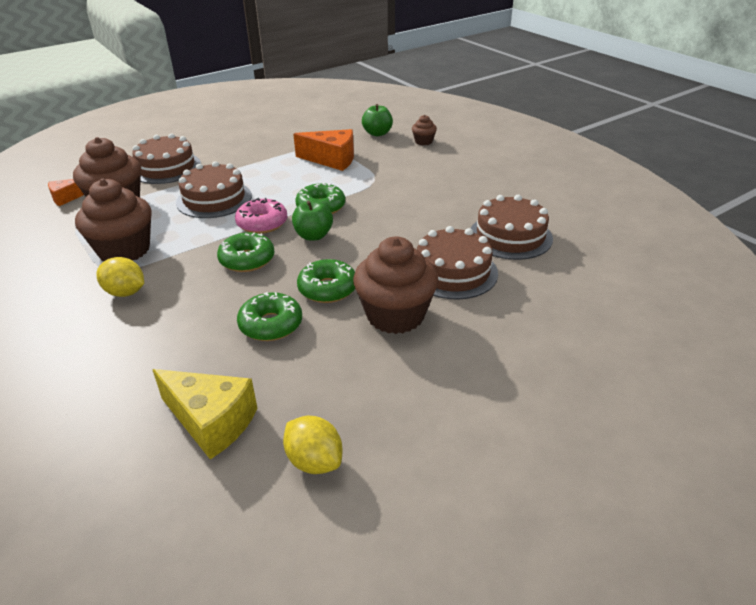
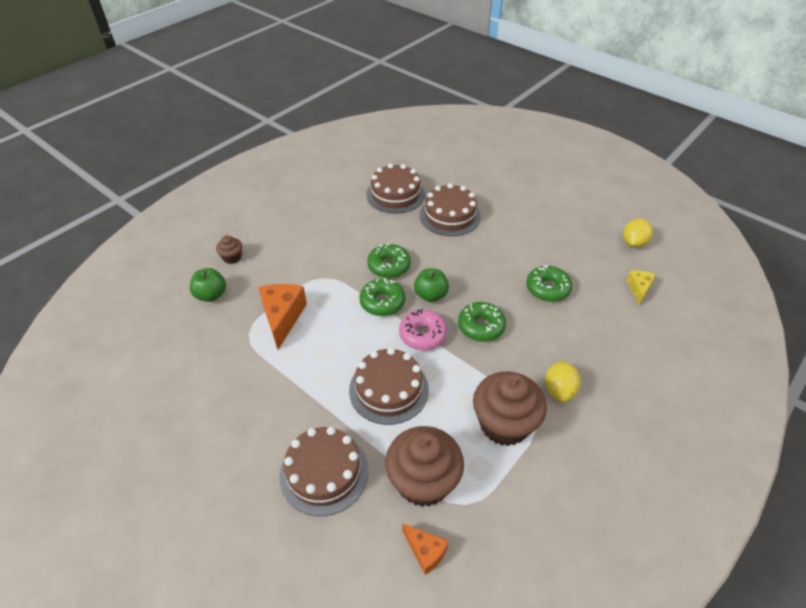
camera: 105 degrees left, 10 degrees up
(211, 422) = (638, 289): yellow cheese -> yellow cheese, size x0.57
(327, 289) = (496, 270): green donut -> green donut (389, 266)
(395, 315) = (508, 234): brown cupcake -> none

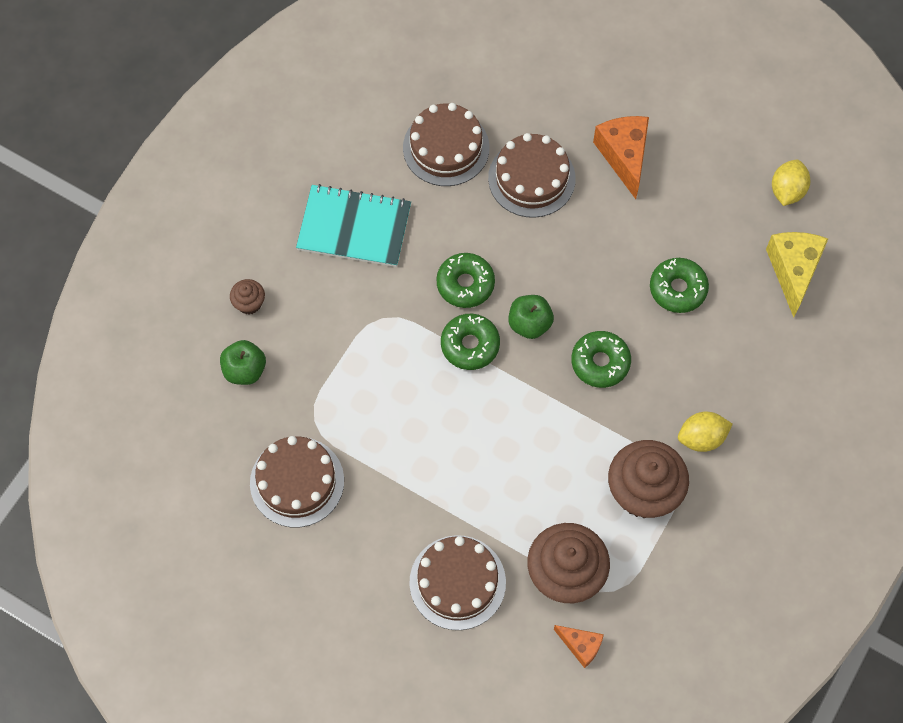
camera: 10 degrees left, 20 degrees up
(282, 317) = (349, 390): orange cheese -> orange cheese (624, 156)
(320, 226) = (354, 227): none -> turquoise notebook
(388, 389) = (505, 470): brown cake -> brown cake (297, 482)
(422, 335) = (530, 387): pink donut -> none
(559, 390) = (701, 438): yellow lemon -> yellow lemon turned 75 degrees clockwise
(638, 289) = (793, 271): yellow cheese -> yellow cheese, size x1.75

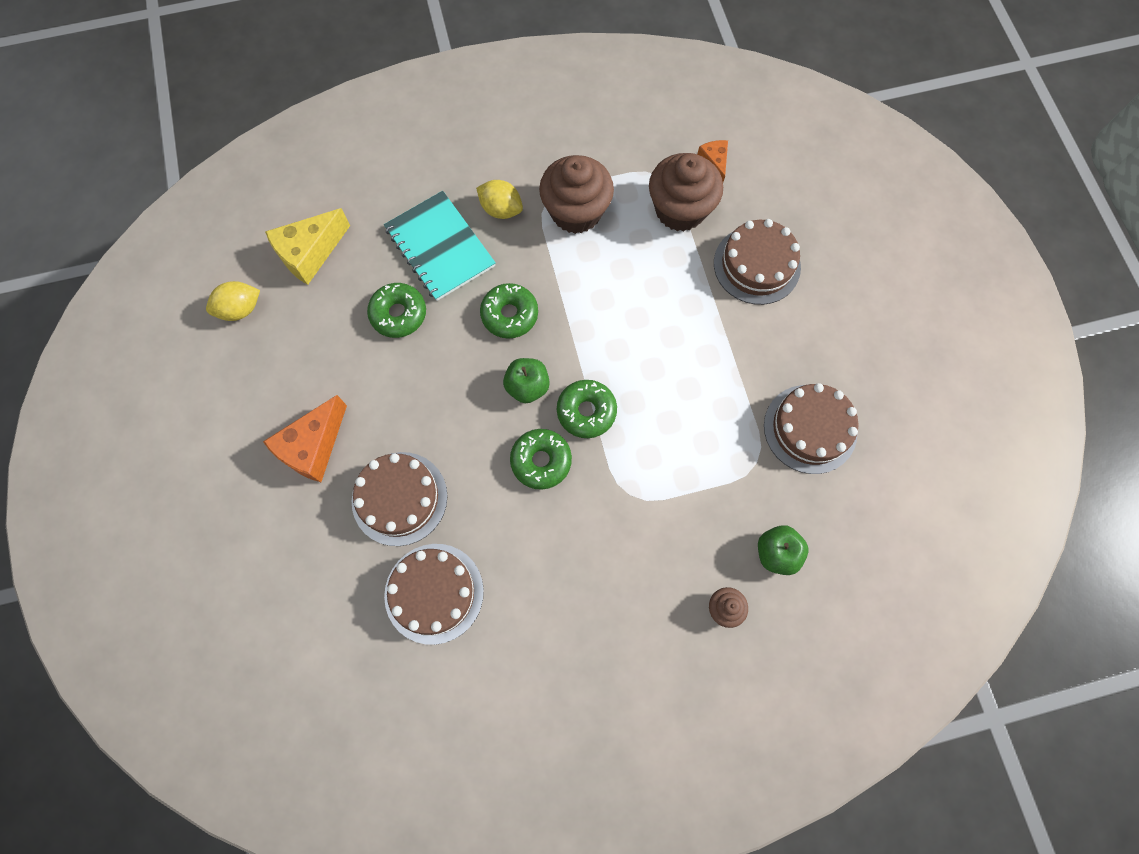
camera: 135 degrees left, 5 degrees up
(354, 227) = (578, 593): turquoise notebook -> turquoise notebook (440, 247)

